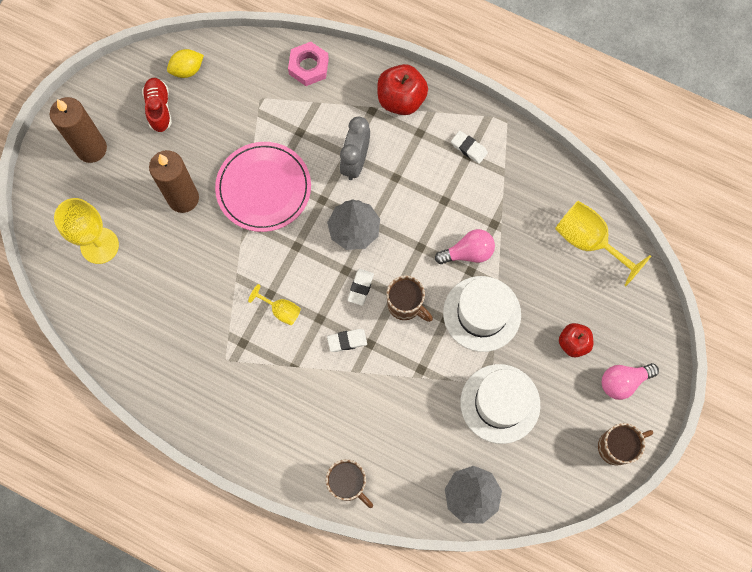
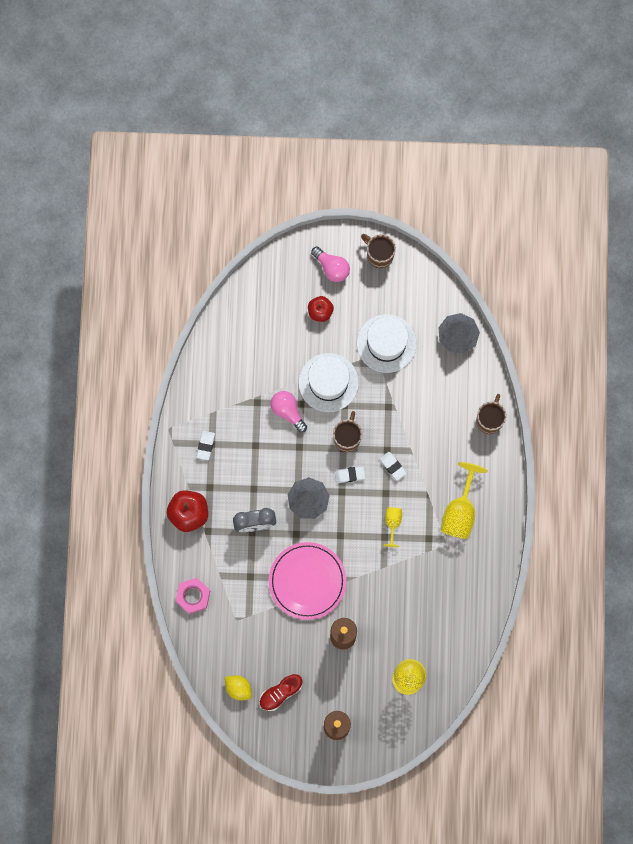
camera: 115 degrees left, 5 degrees up
(588, 241) = (239, 330): yellow goblet -> yellow goblet (460, 511)

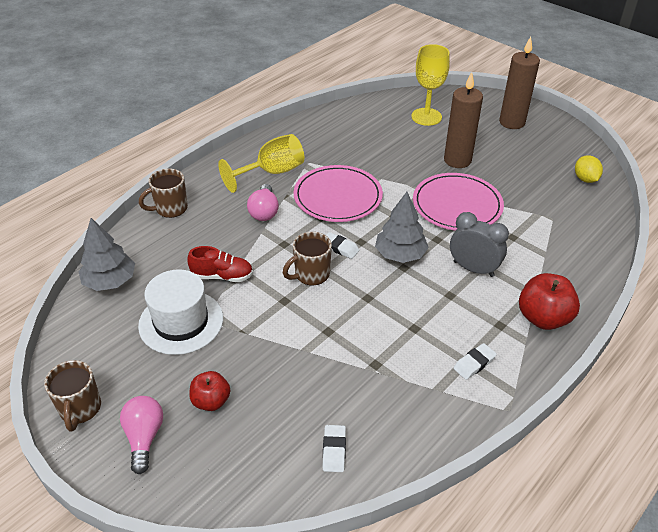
camera: 140 degrees left, 35 degrees down
(193, 596) = (587, 255): pink nut -> none
(280, 693) = (546, 159): red shoe -> red shoe (222, 276)
(288, 411) = (349, 334): pink light bulb -> pink light bulb (264, 212)
(328, 382) = (278, 329): white hat -> none
(392, 466) = (293, 230): white eraser -> white eraser (334, 450)
(392, 523) = (338, 197): yellow goblet -> pink plate

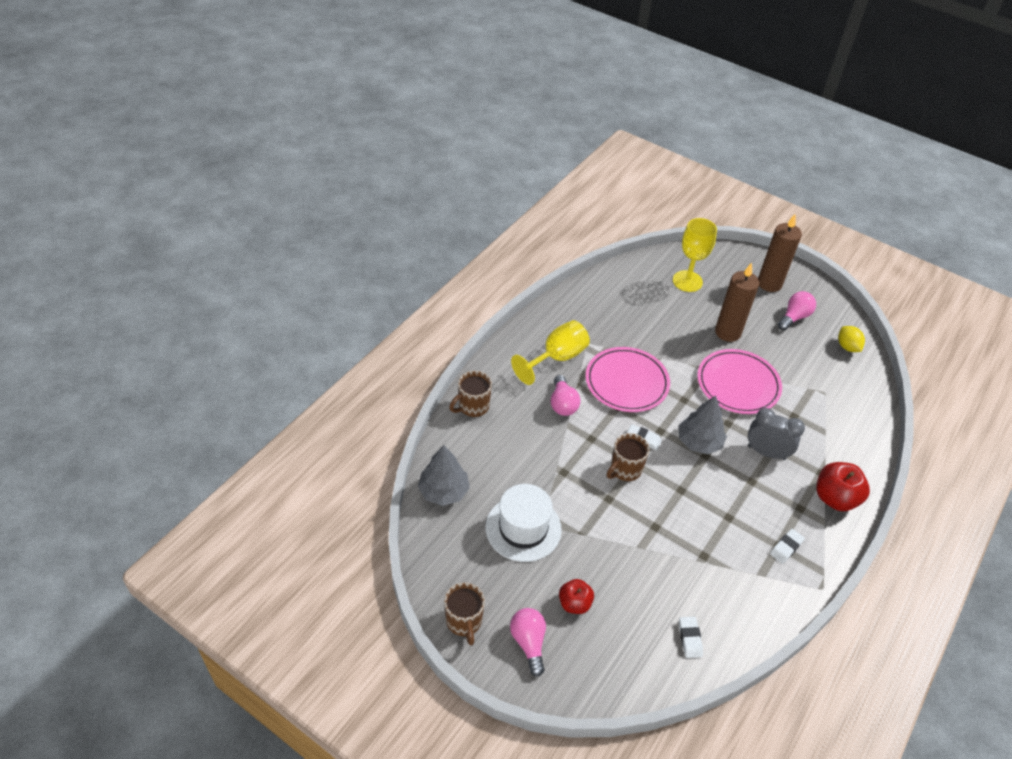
camera: 10 degrees left, 5 degrees up
(222, 276) = (545, 477): red shoe -> none
(532, 151) = (794, 317): none -> pink light bulb

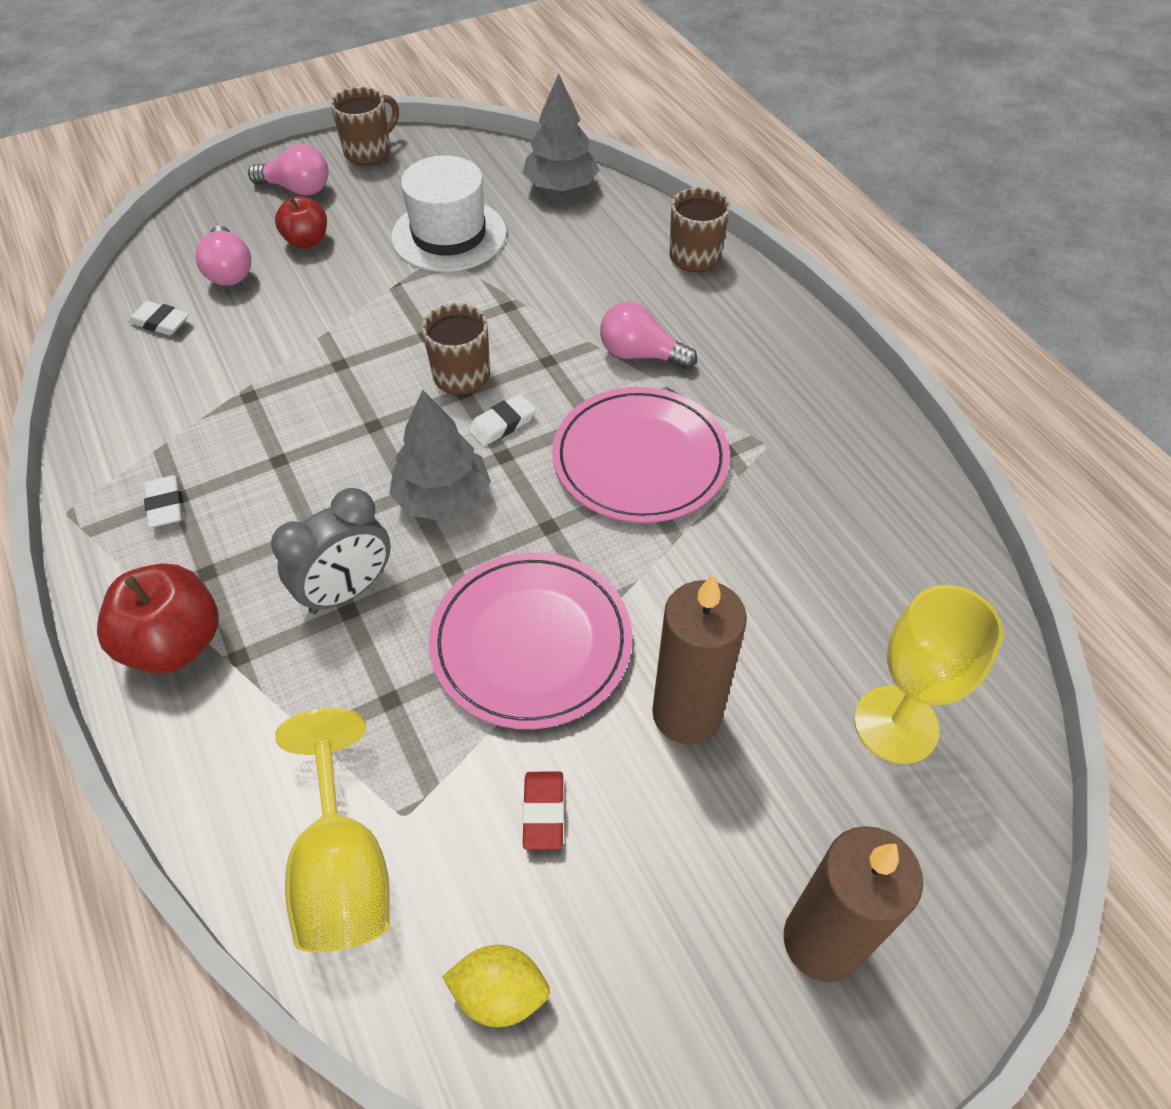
camera: 120 degrees right, 5 degrees up
(464, 622) = (369, 152): brown mug -> brown mug turned 120 degrees clockwise
(556, 358) = (750, 387): yellow goblet -> yellow goblet (343, 868)
(791, 357) = (543, 812): none -> red eraser
(794, 317) = (668, 919): pink light bulb -> pink light bulb (229, 271)

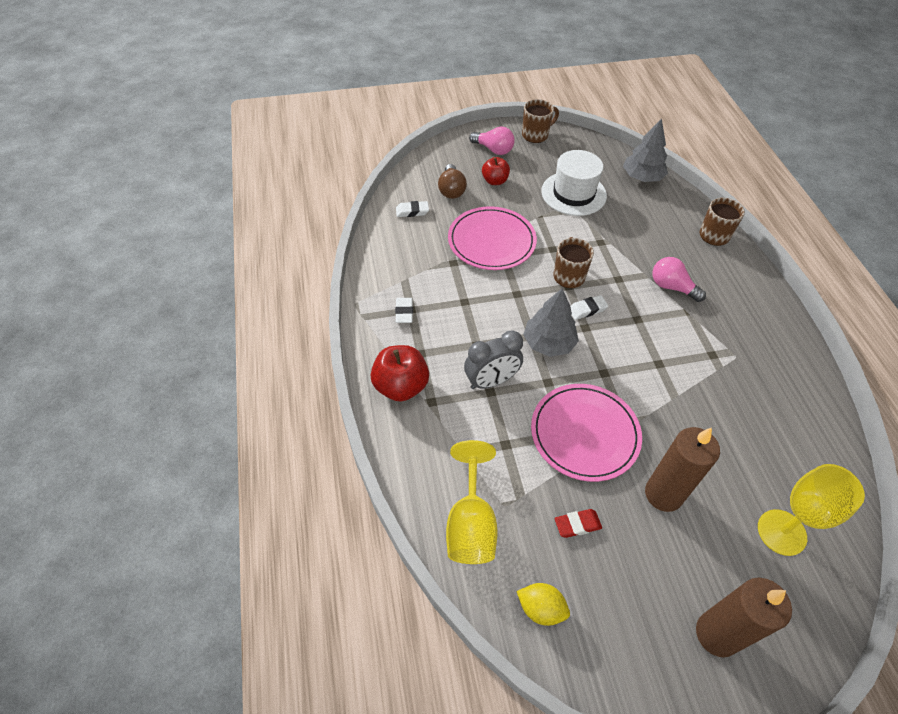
camera: 15 degrees right, 0 degrees up
(160, 322) = (412, 211): white eraser -> white eraser turned 45 degrees counterclockwise
(229, 271) = (451, 190): pink light bulb -> brown light bulb
(543, 812) = (577, 524): red eraser -> red eraser turned 60 degrees clockwise
(640, 459) = (661, 347): pink plate -> pink plate (491, 241)

